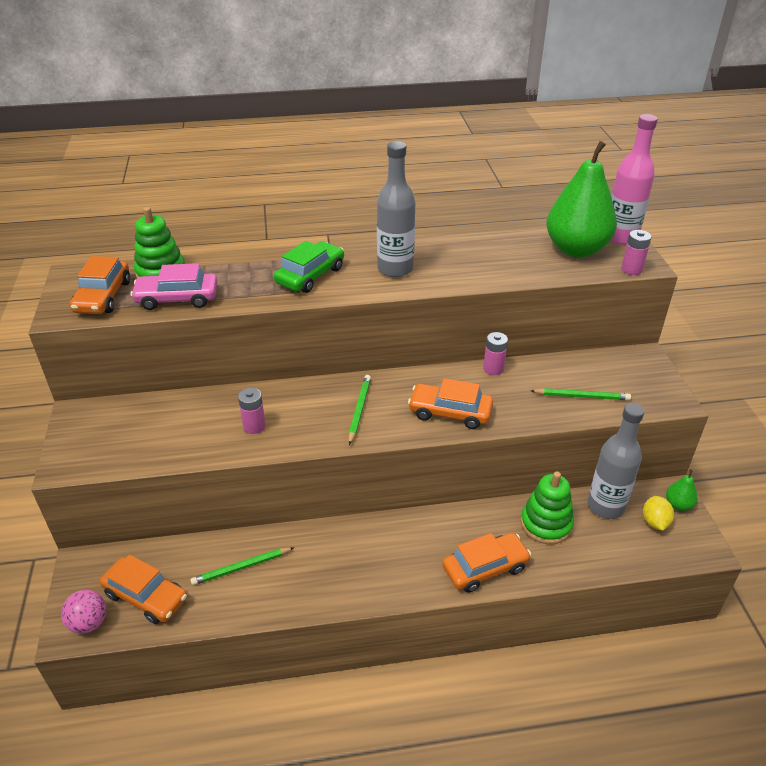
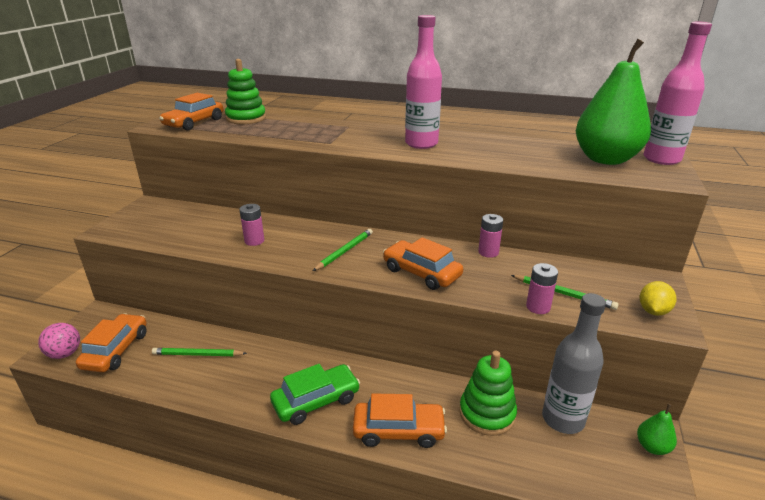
camera: 25 degrees right, 10 degrees down
(146, 596) = (116, 350): orange car -> orange car turned 135 degrees counterclockwise
(177, 298) = (239, 131): pink car -> none
(310, 275) = (349, 136): green car -> green car (316, 401)
(395, 269) = (421, 144): grey bottle -> pink bottle
(631, 269) = (656, 181): pink battery -> pink battery (538, 307)
(654, 522) = (613, 454): yellow lemon -> yellow lemon (653, 311)

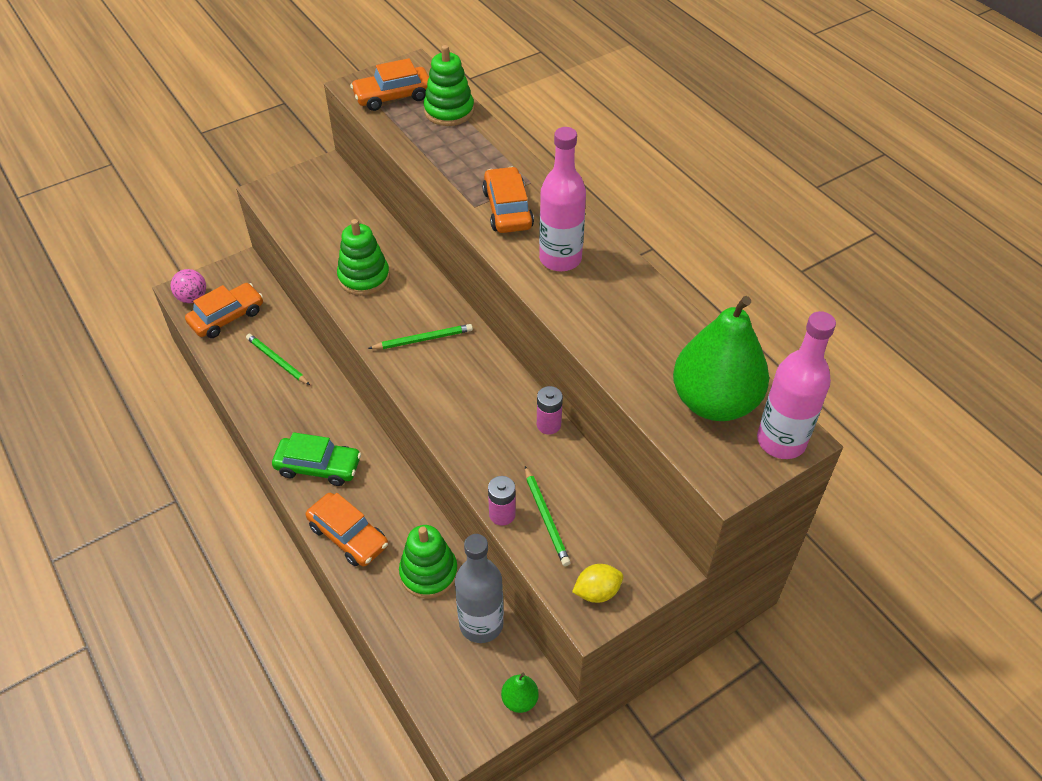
camera: 40 degrees right, 20 degrees up
(254, 241) = (364, 277): pink battery -> green stacking toy
(421, 273) = (456, 409): orange car -> orange car (507, 209)

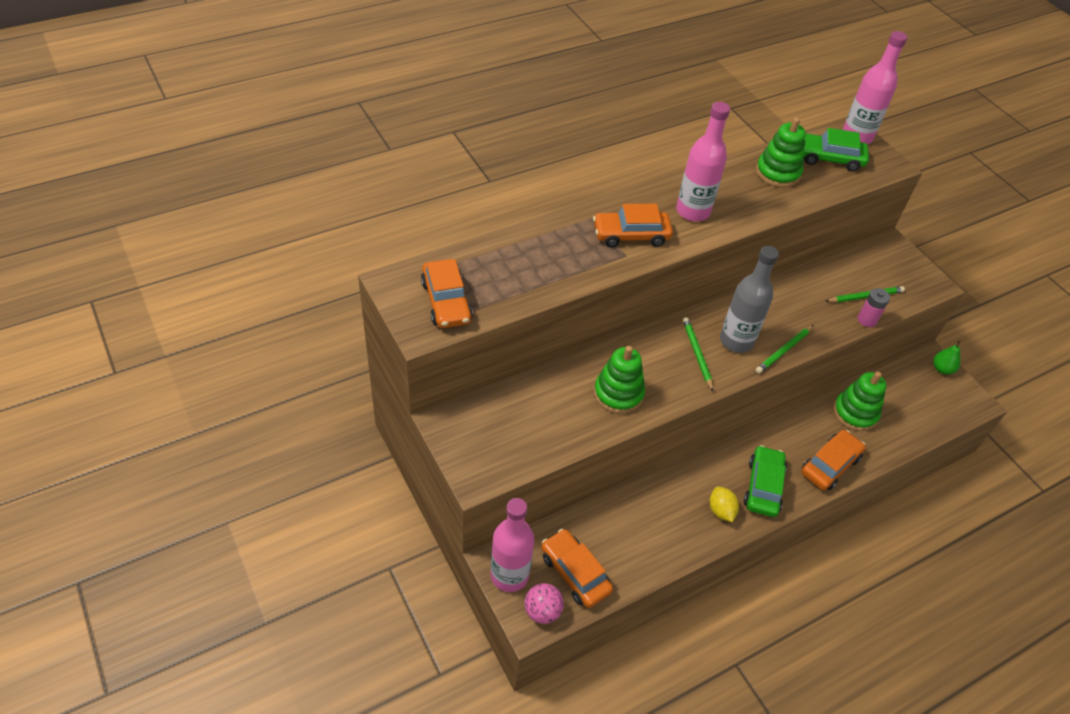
camera: 90 degrees left, 0 degrees up
(228, 275) = (509, 575): none -> pink bottle
(277, 361) = (639, 522): green pencil -> green pencil (784, 351)
(449, 111) = (480, 261): green stacking toy -> green stacking toy (778, 173)
(481, 624) = (891, 384): grey bottle -> grey bottle (736, 341)
(548, 425) = (782, 285): pink battery -> none
(597, 592) = (918, 278): yellow lemon -> yellow lemon (721, 510)
(714, 402) = (829, 158): green pear -> green car

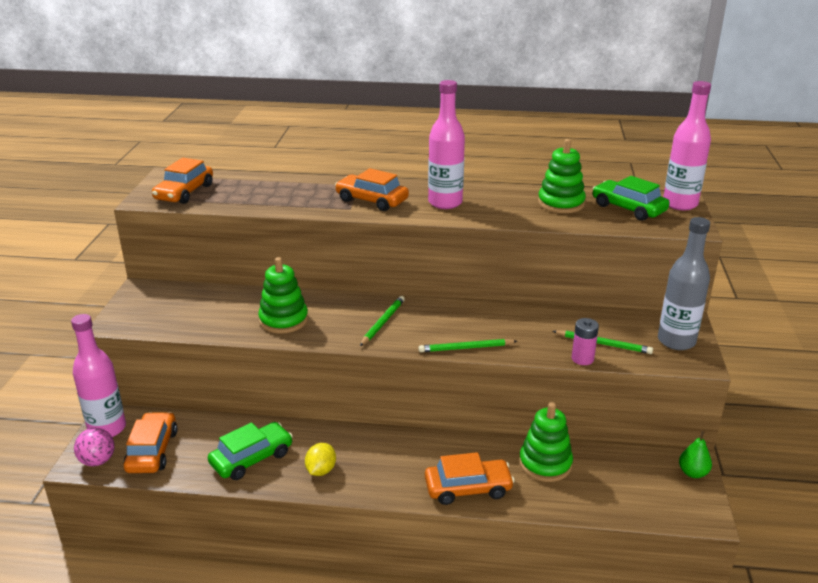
camera: 40 degrees right, 20 degrees down
(736, 341) = (430, 327): grey bottle -> grey bottle (676, 341)
(763, 486) = (381, 473): green car -> green car (252, 458)

